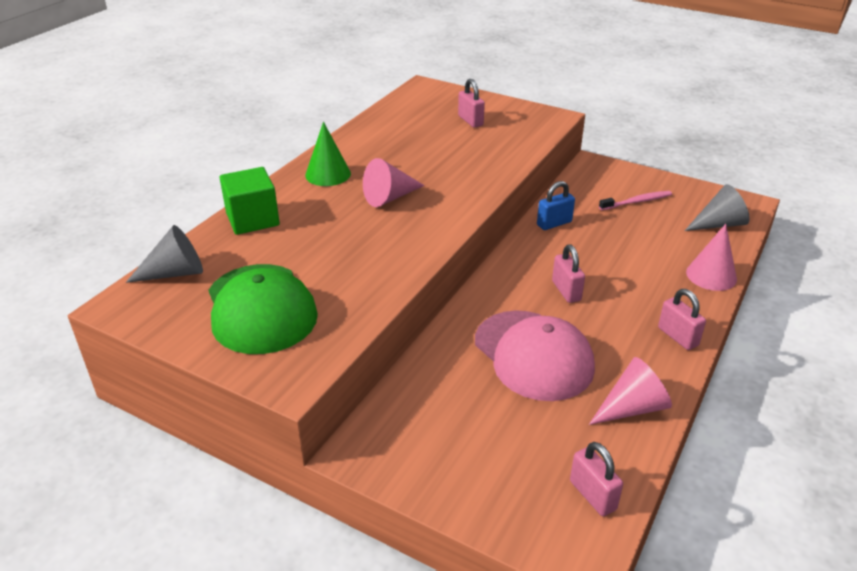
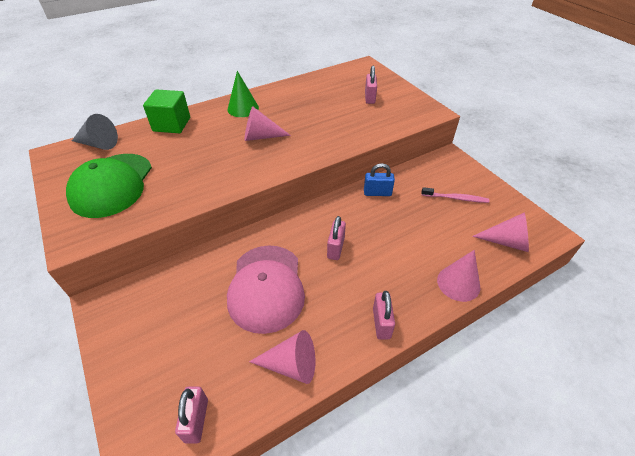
camera: 30 degrees right, 10 degrees up
(718, 224) = (506, 242): grey cone -> pink cone

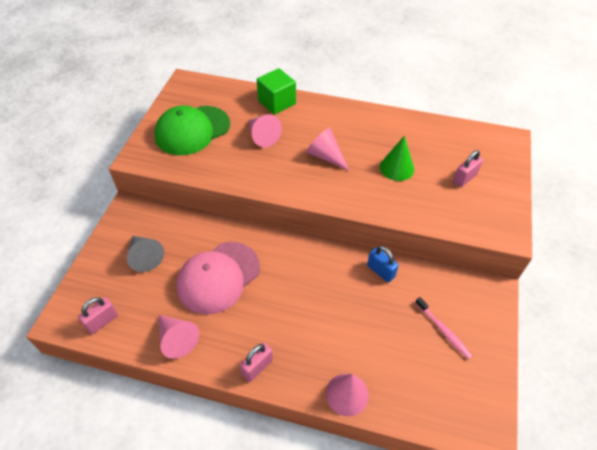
camera: 45 degrees right, 5 degrees up
(99, 144) = (216, 90): grey cone -> grey cone (145, 257)
(243, 108) = (342, 120): green cone -> green cone (396, 168)
(335, 248) = (293, 288): pink padlock -> none
(506, 242) = (435, 403): pink cone -> pink cone (262, 136)

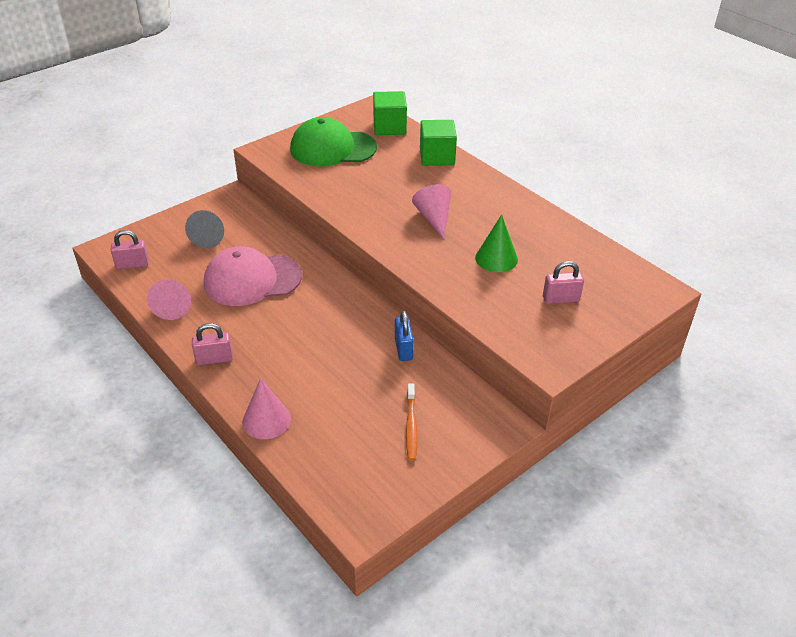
camera: 35 degrees right, 10 degrees down
(217, 92) = (389, 127): none -> green cube
(262, 136) = (391, 178): pink cone -> none
(443, 330) = (411, 426): pink toothbrush -> orange toothbrush

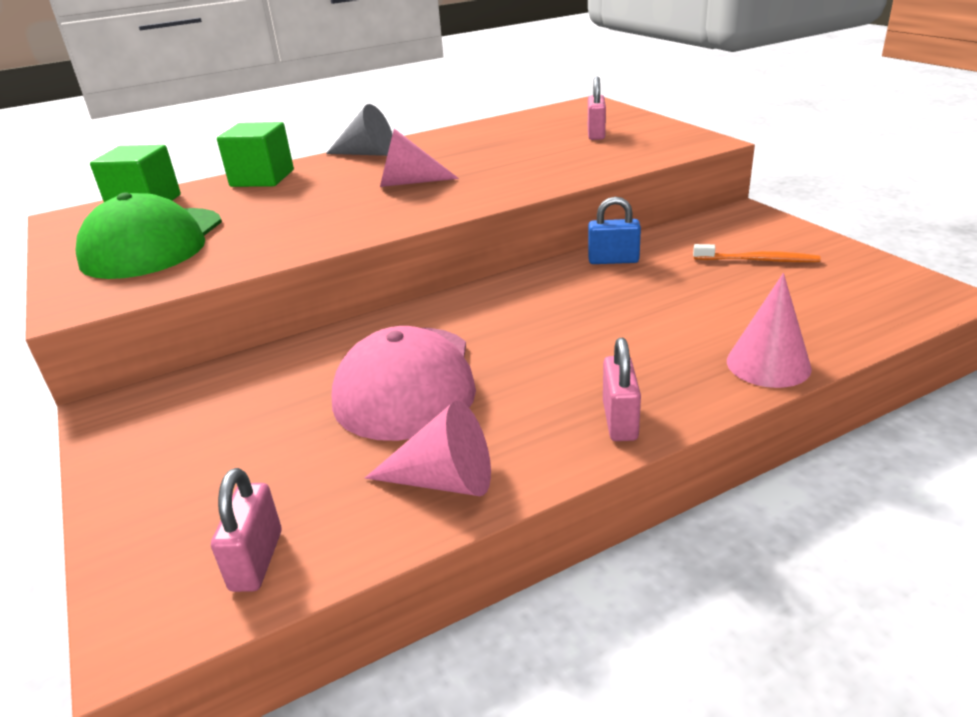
camera: 75 degrees left, 10 degrees down
(209, 236) = (232, 437): grey cone -> grey cone (367, 154)
(496, 258) = (512, 156): green cone -> none

